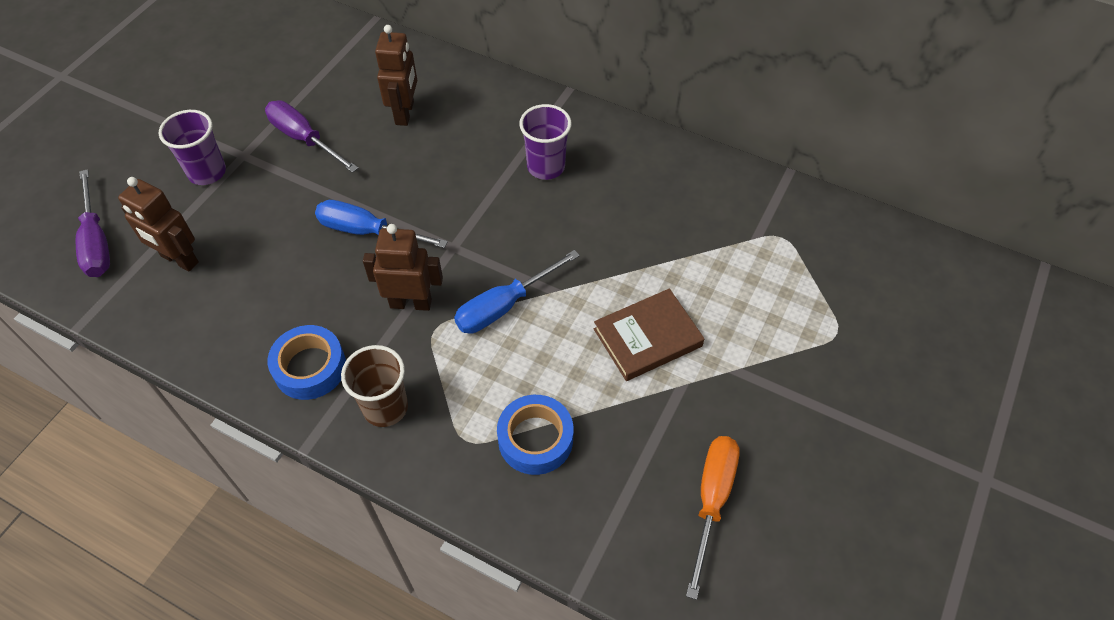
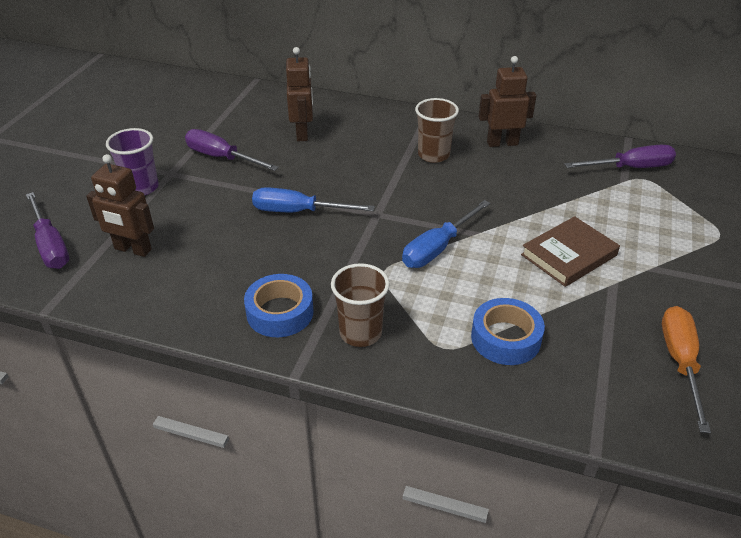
camera: 10 degrees left, 15 degrees down
(411, 303) = (355, 255): brown robot -> brown robot (502, 143)
(546, 167) = (433, 155): purple cup -> brown cup
(773, 218) = (630, 168): none -> purple screwdriver

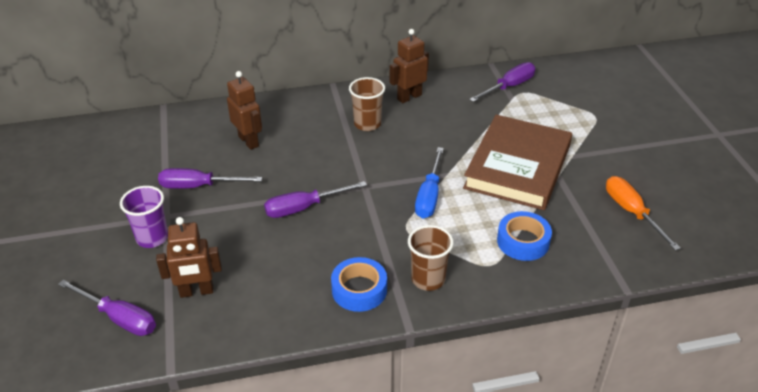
camera: 30 degrees left, 0 degrees up
(298, 212) = (304, 208): blue screwdriver -> purple screwdriver
(568, 255) = (517, 167): brown book -> brown book, size x1.80

